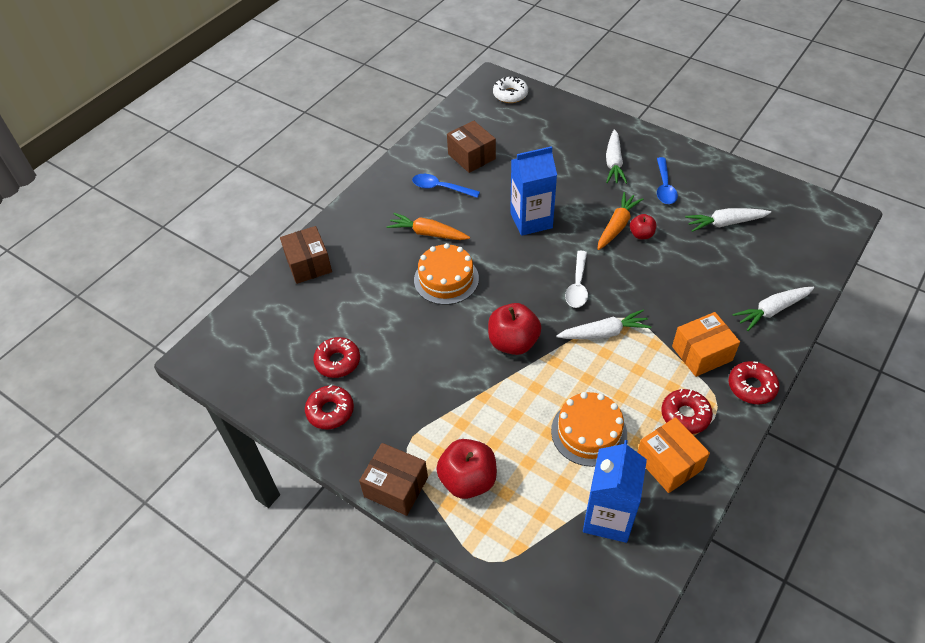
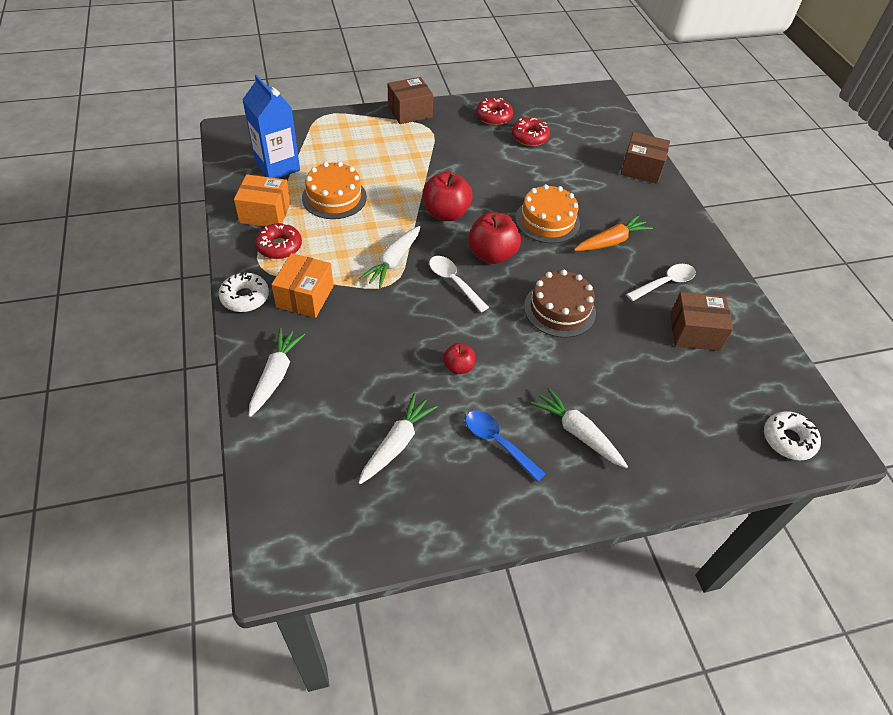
camera: 125 degrees right, 0 degrees up
(440, 188) = (665, 283): blue spoon -> white spoon
(468, 480) = (376, 135): red apple -> red apple (492, 254)
(531, 220) = (559, 309): blue carton -> brown cake
(617, 226) = (488, 359): orange carrot -> none
(751, 387) = (245, 297): red donut -> white donut

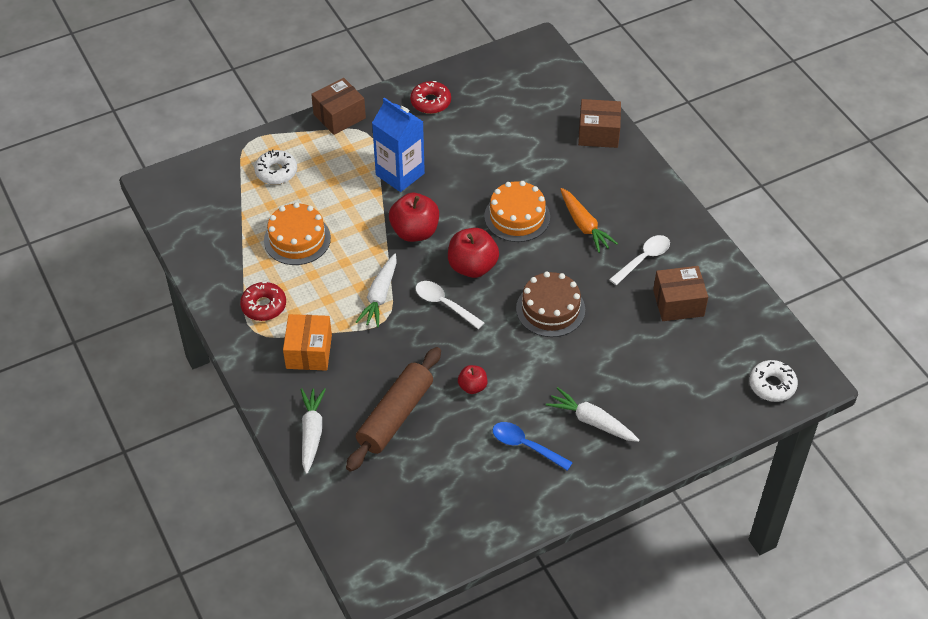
camera: 10 degrees left, 0 degrees up
(245, 297) = (253, 366): white donut -> white donut (276, 172)
(265, 213) = (235, 273): orange box -> none
(277, 166) = (225, 216): blue carton -> blue carton (400, 174)
(368, 378) = (395, 416): none -> brown rolling pin
(397, 443) = (439, 467): white carrot -> none
(529, 137) = (475, 120): red donut -> none
(611, 241) = (584, 225): orange carrot -> orange carrot turned 105 degrees clockwise

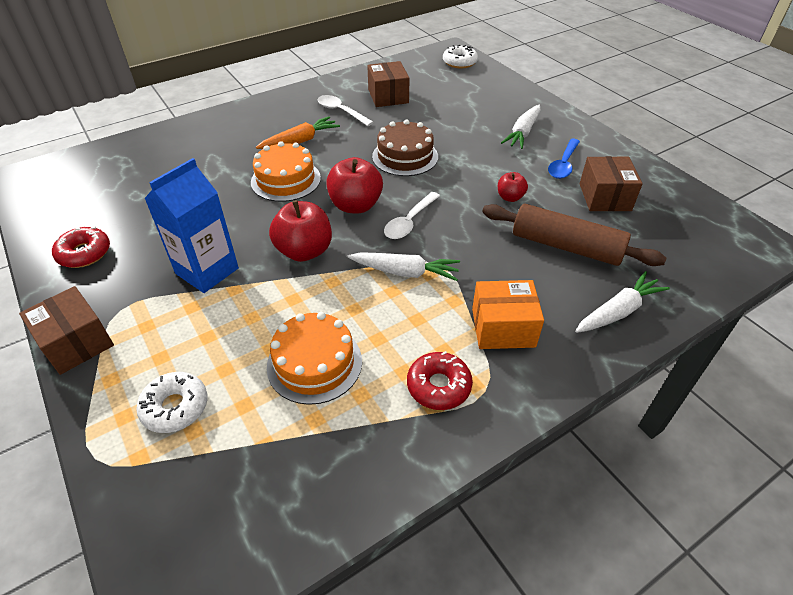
camera: 95 degrees left, 5 degrees down
(311, 433) = (618, 311): white carrot -> white carrot turned 150 degrees clockwise
(598, 133) = (178, 136): brown box -> brown box (605, 197)

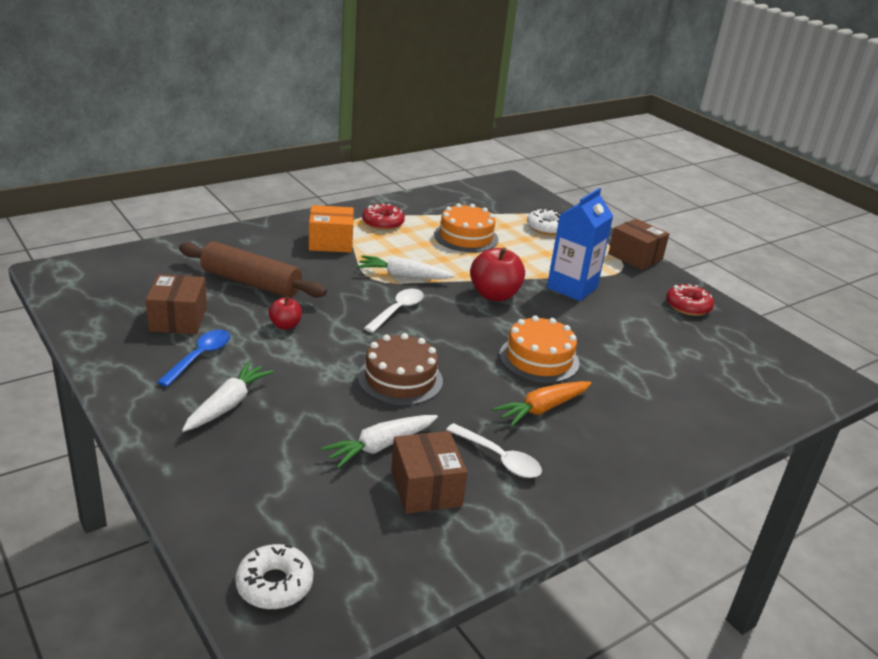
camera: 175 degrees right, 15 degrees down
(355, 205) = (454, 328): red apple -> none
(618, 311) = (236, 243): white carrot -> white carrot (380, 446)

